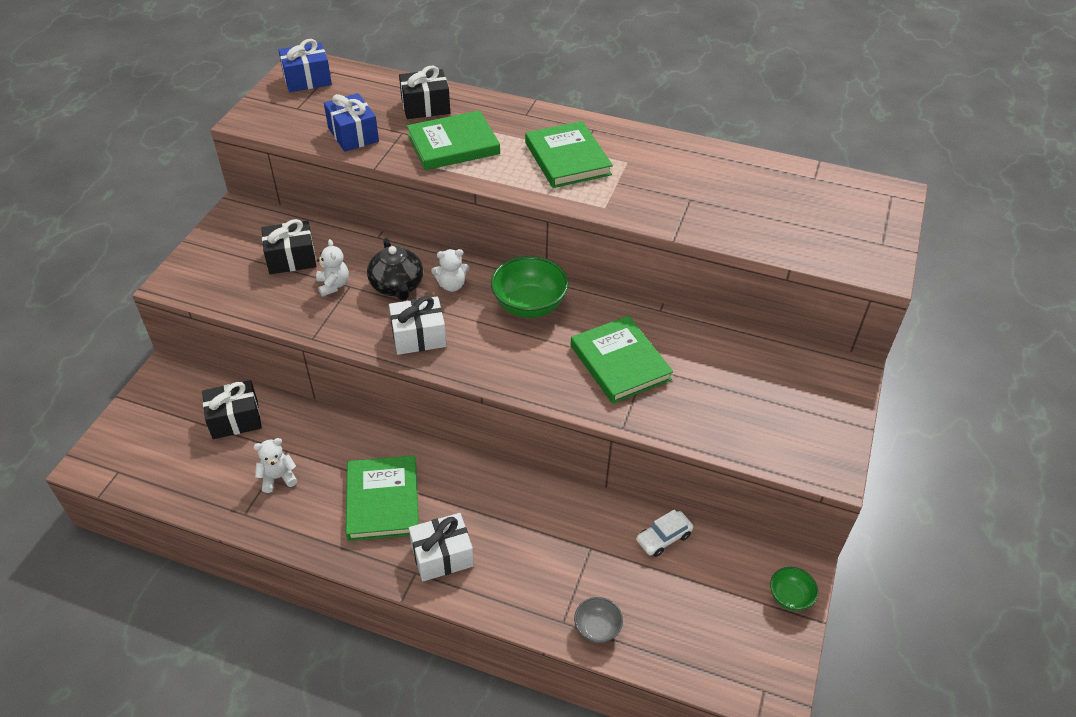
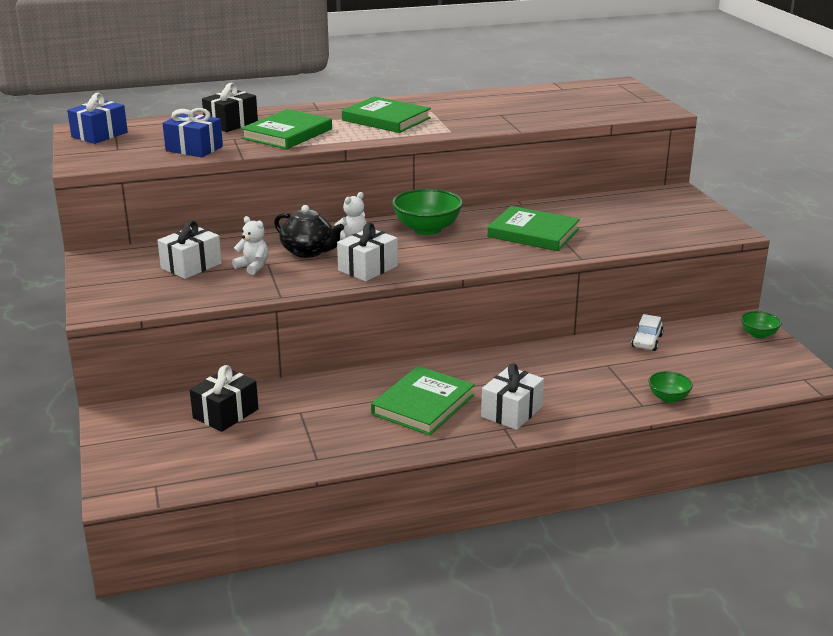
camera: 35 degrees left, 20 degrees down
(278, 478) = (316, 428): white teddy bear -> none
(291, 258) = (191, 266): black gift -> white gift
(382, 501) = (423, 405): green book -> green book turned 75 degrees clockwise
(597, 628) = (668, 398): grey bowl -> green bowl

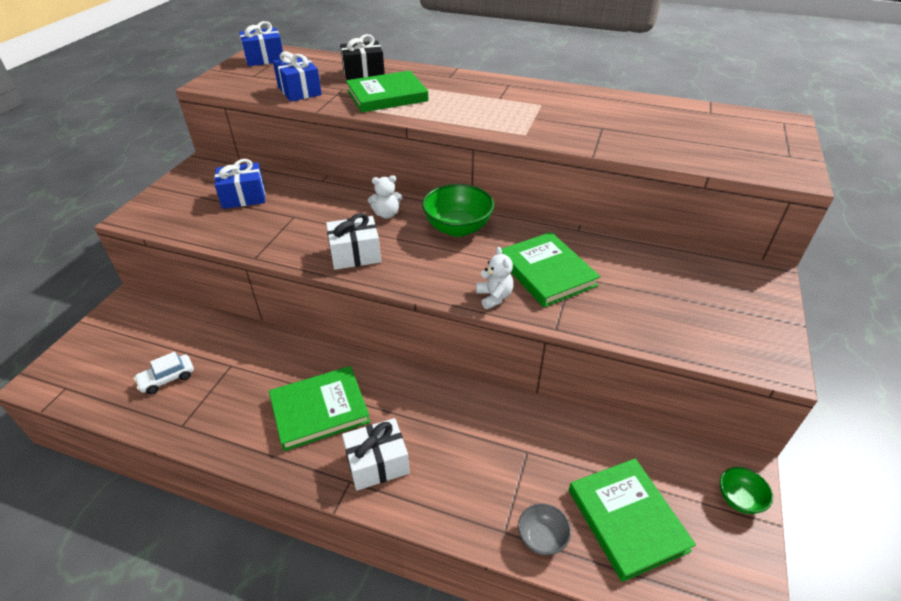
camera: 35 degrees right, 15 degrees up
(191, 266) = (243, 197): white gift -> blue gift
(225, 413) = (186, 339): black gift -> none
(253, 267) = (279, 216): white teddy bear -> white teddy bear (494, 297)
(308, 251) = (337, 216): black teapot -> none
(386, 119) = (488, 103): green book -> green book (627, 519)
(647, 341) = (599, 440): white car -> white car (167, 378)
(668, 398) = (542, 538): green bowl -> grey bowl

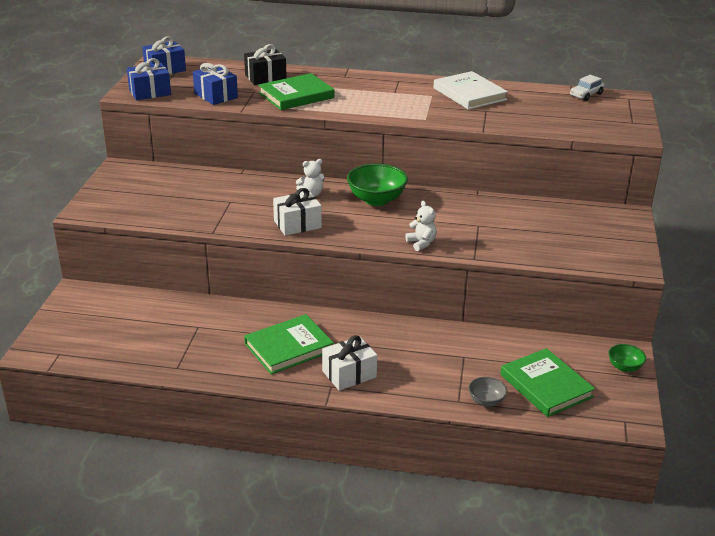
camera: 10 degrees left, 10 degrees down
(167, 378) = (147, 340): white car -> white car (586, 95)
(243, 197) = (176, 190): blue gift -> blue gift (150, 92)
(546, 272) = (458, 224): green book -> none
(586, 105) = (469, 94): none -> white book

